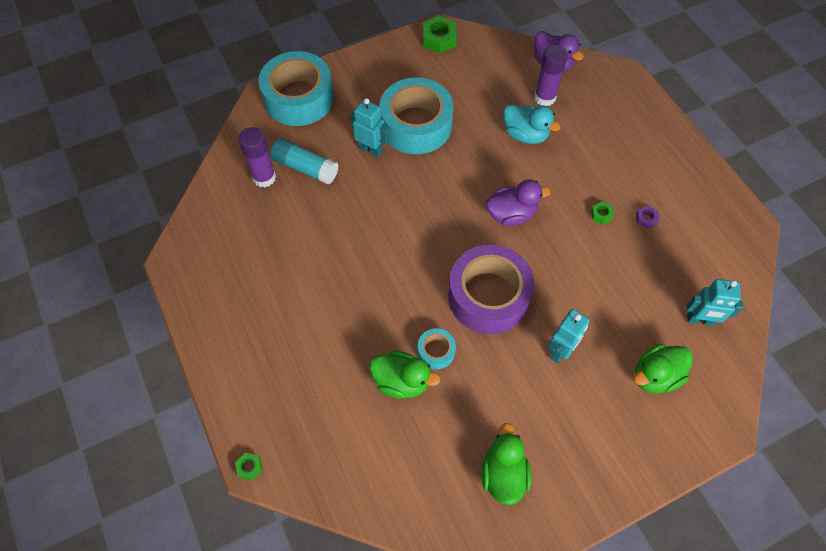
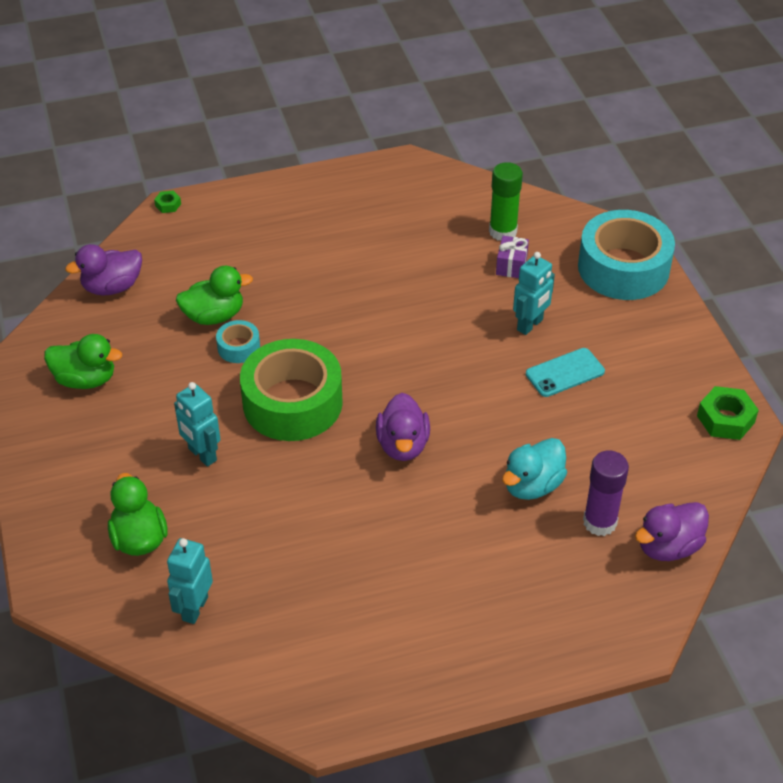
camera: 100 degrees right, 15 degrees down
(264, 177) = (503, 231): purple glue stick -> green glue stick
(305, 168) = (511, 265): turquoise glue stick -> purple gift
(379, 488) = (112, 287): none -> purple duck
(401, 381) = (214, 316): green duck -> green duck turned 135 degrees counterclockwise
(416, 125) = (565, 373): turquoise tape -> turquoise phone
(488, 296) = (292, 403): purple tape -> green tape
(601, 215) = (380, 541): green nut -> none
(646, 219) = (362, 591): purple nut -> none

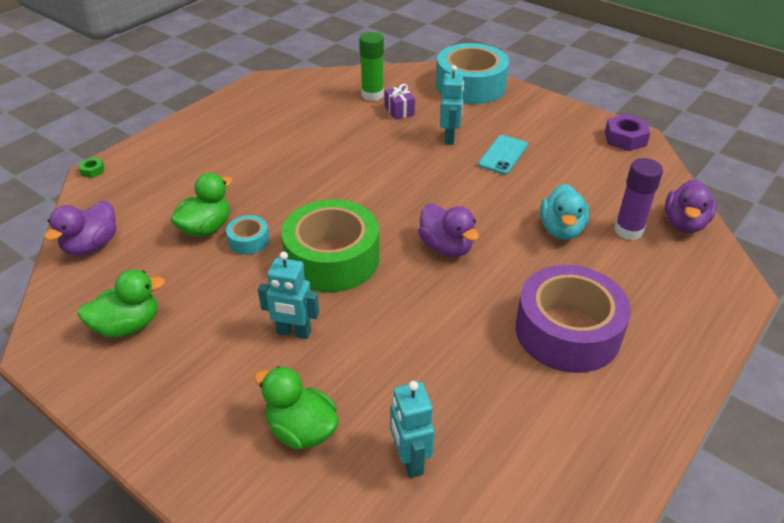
camera: 35 degrees left, 5 degrees down
(427, 583) = (567, 331): none -> purple tape
(725, 419) = (625, 138): green nut -> purple nut

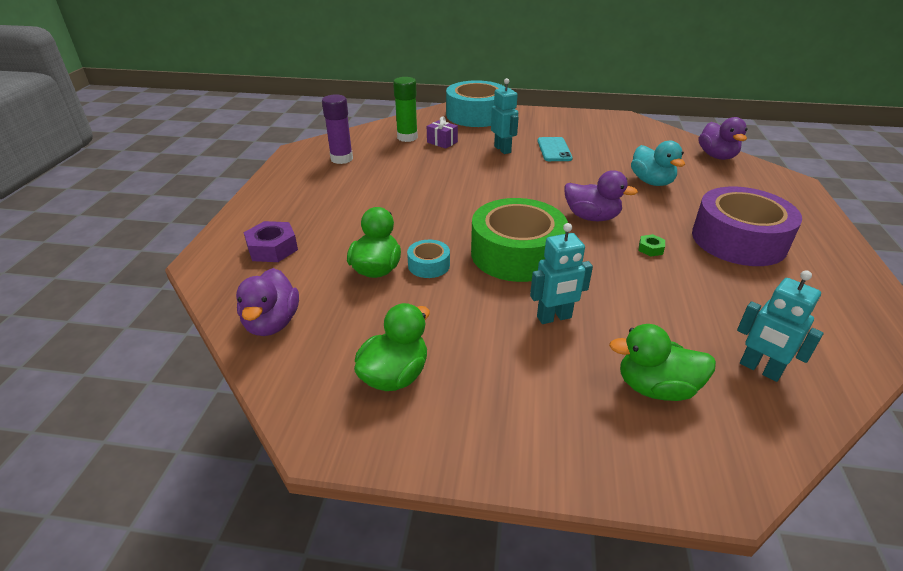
camera: 30 degrees left, 5 degrees down
(92, 171) = (198, 261): green nut -> green nut (650, 249)
(625, 138) = (619, 120): purple nut -> purple nut (272, 248)
(628, 230) = (691, 169): purple glue stick -> purple glue stick (341, 159)

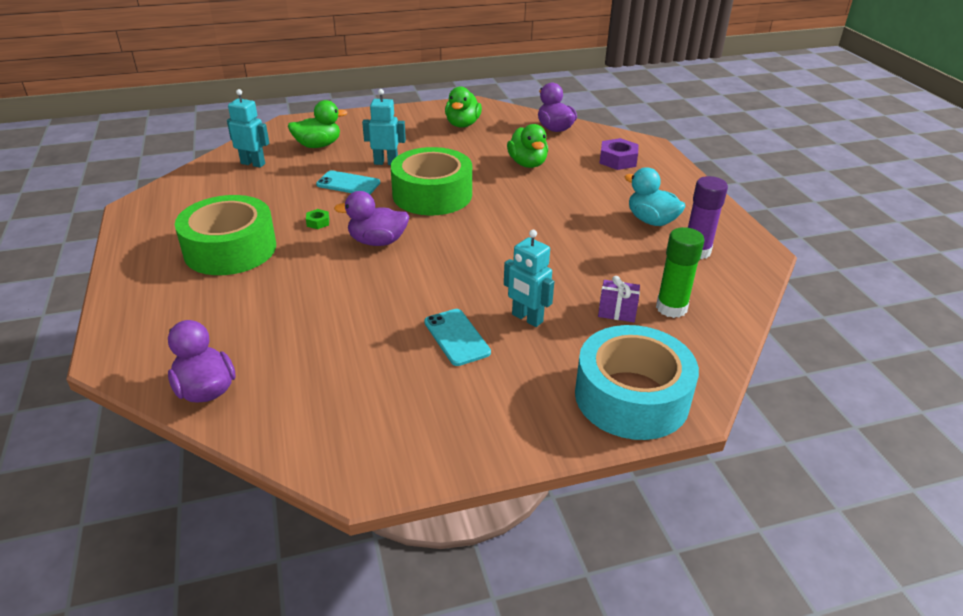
camera: 155 degrees right, 0 degrees up
(429, 265) = (493, 173): turquoise tape -> none
(554, 317) = (386, 163): turquoise robot -> turquoise robot turned 45 degrees clockwise
(612, 293) = (348, 184): none -> turquoise phone
(651, 182) = (313, 307): turquoise duck -> turquoise duck (651, 221)
(738, 240) = (230, 249): purple tape -> green tape

